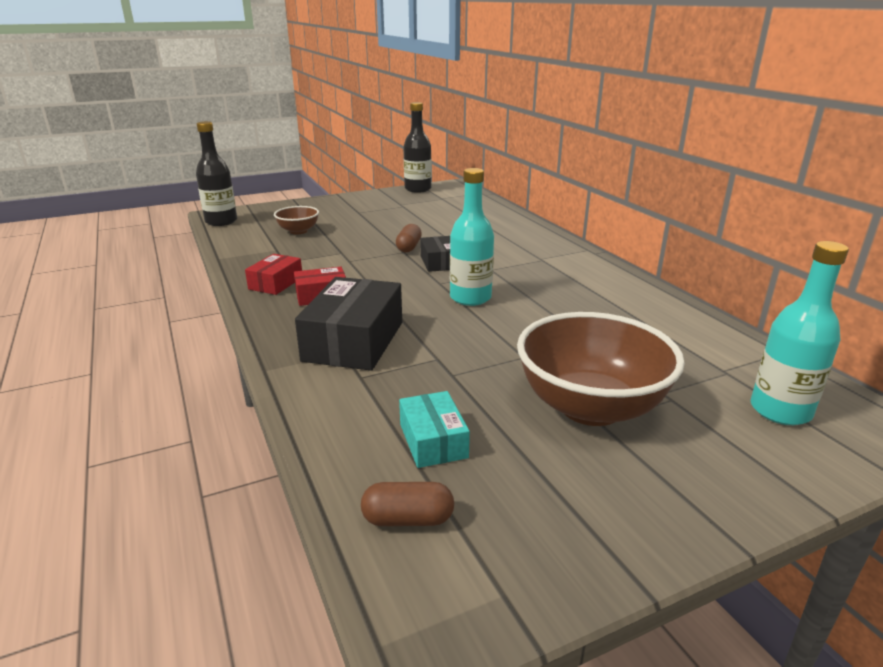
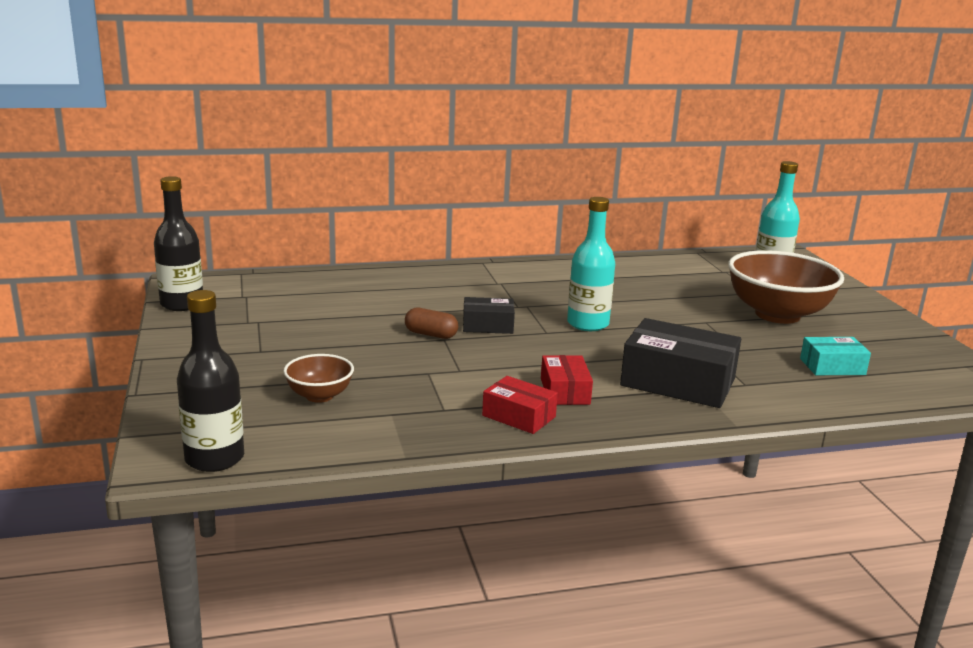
camera: 80 degrees left, 5 degrees down
(408, 519) = (919, 383): brown capsule -> none

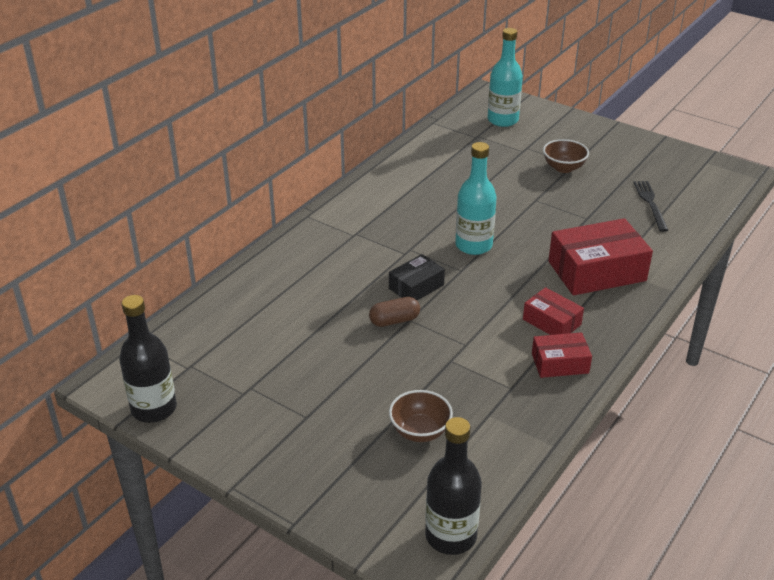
camera: 40 degrees left, 15 degrees up
(678, 382) = (597, 271): black box -> red box
(777, 314) = (563, 168): brown bowl -> brown bowl, size x0.50
(832, 366) = (650, 204): turquoise box -> black fork

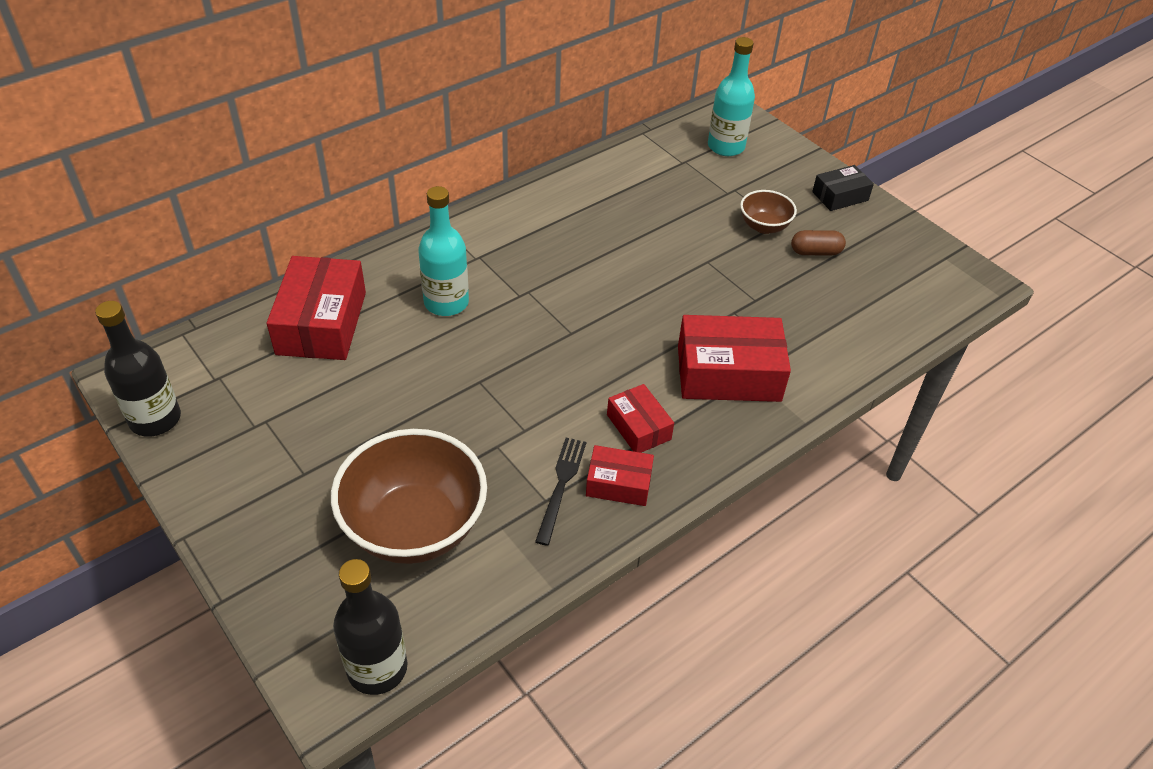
camera: 15 degrees right, 10 degrees up
(254, 307) = (322, 323): none -> red box
(394, 321) = (462, 378): brown capsule -> brown capsule (815, 252)
(416, 287) = (509, 341): black box -> black box (840, 196)
(420, 431) = (414, 526): brown bowl -> brown bowl, size x2.01
(473, 245) = (602, 304): turquoise bottle -> turquoise bottle (446, 303)
(650, 204) = (844, 299): black fork -> black fork (561, 486)

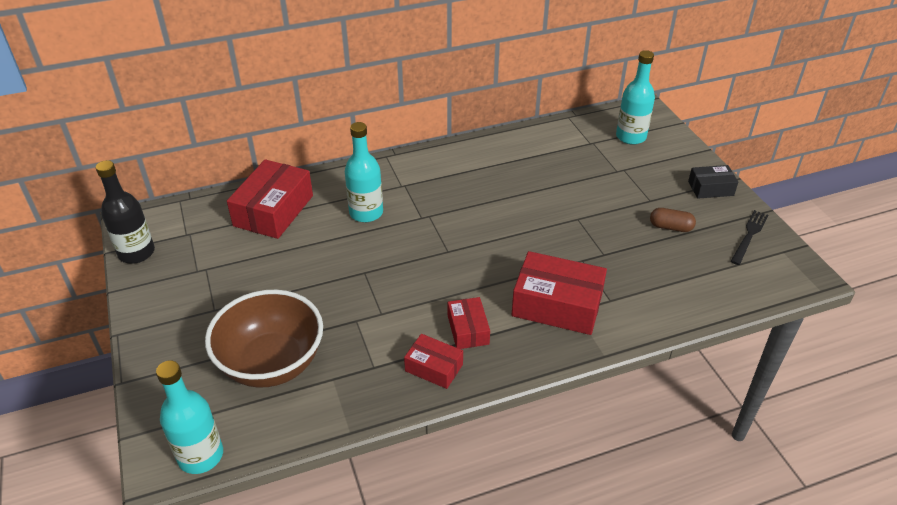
camera: 20 degrees right, 5 degrees down
(377, 668) = (200, 455): black bottle -> turquoise bottle
(561, 486) = (390, 359): black fork -> black fork (749, 235)
(764, 226) = (635, 200): brown bowl -> none

